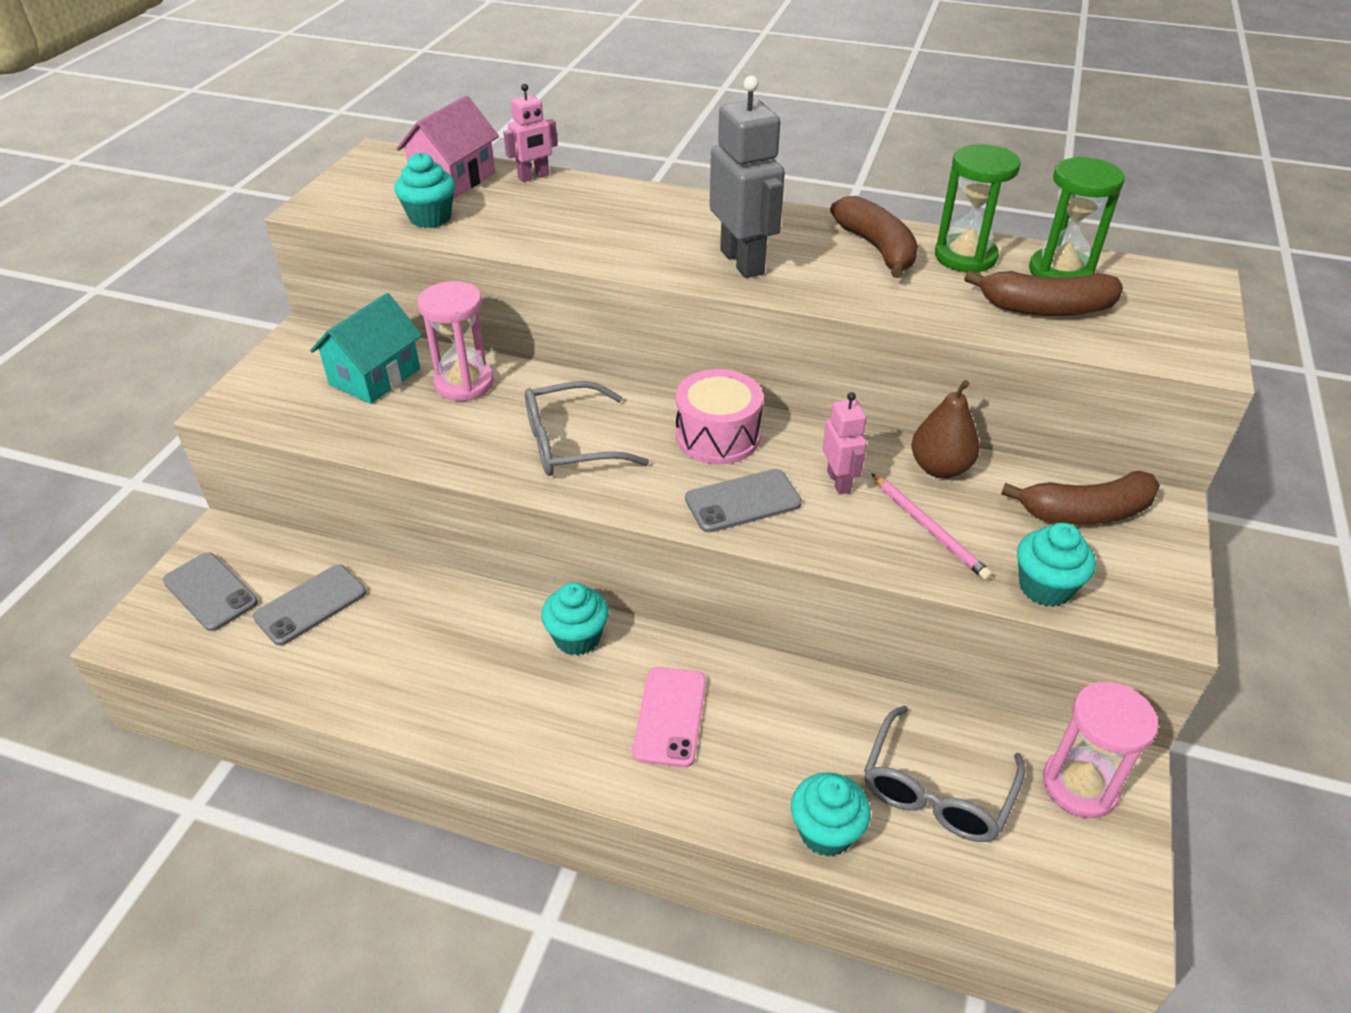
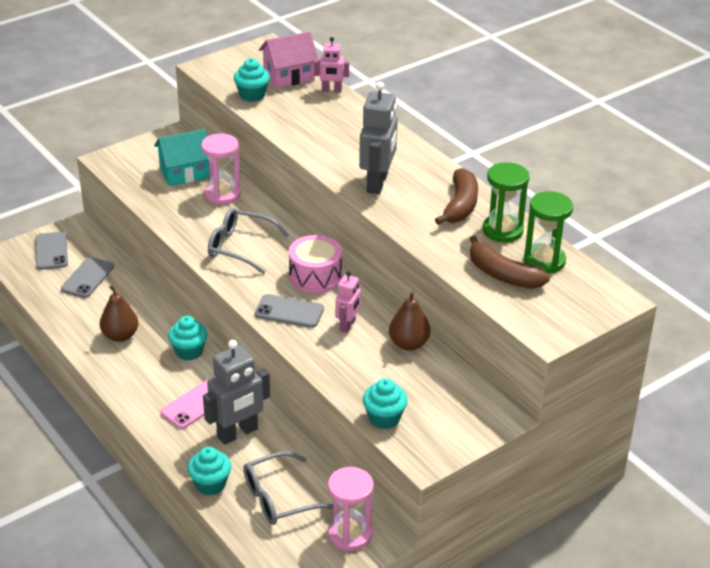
camera: 35 degrees right, 5 degrees down
(310, 605) = (87, 278): grey phone -> grey phone turned 60 degrees counterclockwise
(450, 669) = (120, 336): none -> brown pear
(775, 724) = (238, 433): none -> grey robot
(928, 528) = (363, 367): pink pencil -> none
(1085, 512) = (455, 399): brown banana -> none

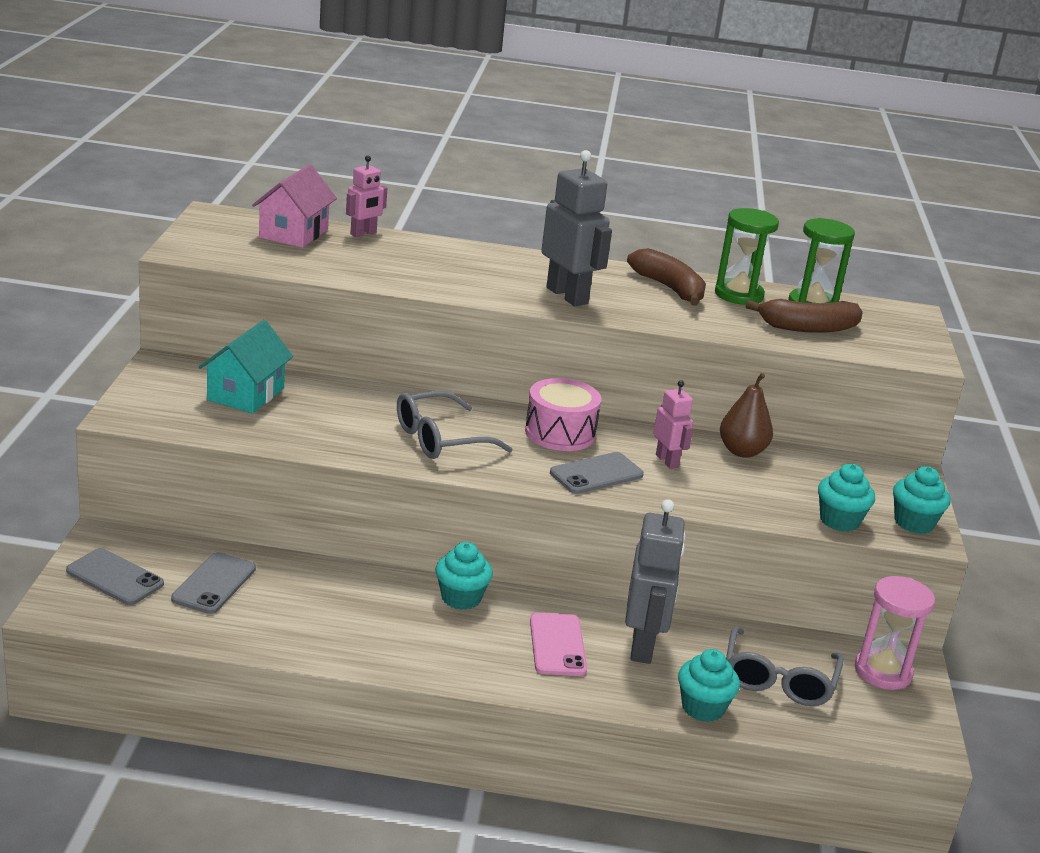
camera: 50 degrees left, 10 degrees down
(87, 278) = (214, 584): grey phone -> grey phone turned 45 degrees clockwise
(120, 336) = (360, 622): brown pear -> none
(222, 194) = (328, 399): pink hourglass -> none
(252, 95) = (290, 261): turquoise cupcake -> turquoise cupcake (914, 523)

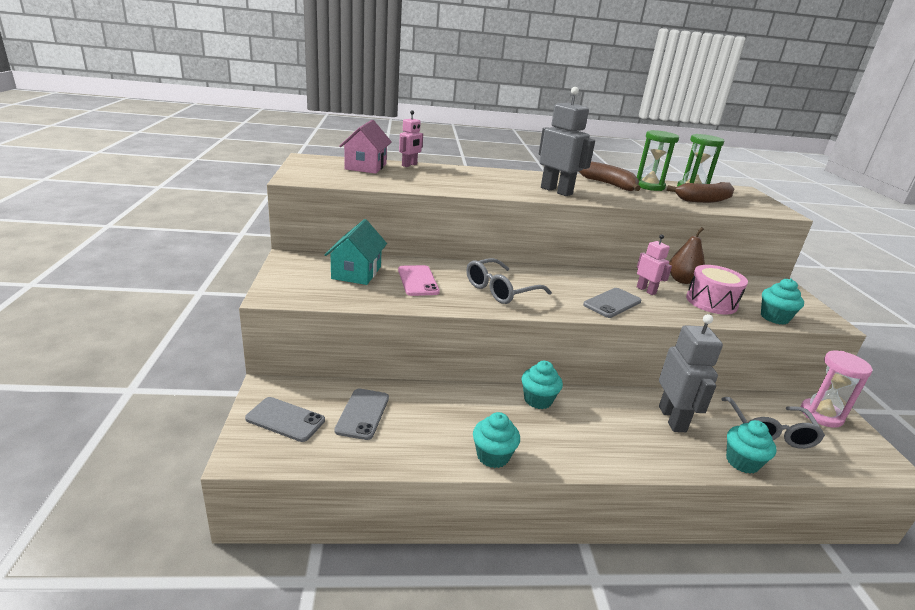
camera: 10 degrees left, 0 degrees up
(557, 645) = (620, 427): pink phone -> pink phone (418, 281)
(560, 433) = (571, 279): pink drum -> pink drum (711, 302)
(914, 523) = (814, 314): turquoise cupcake -> turquoise cupcake (493, 456)

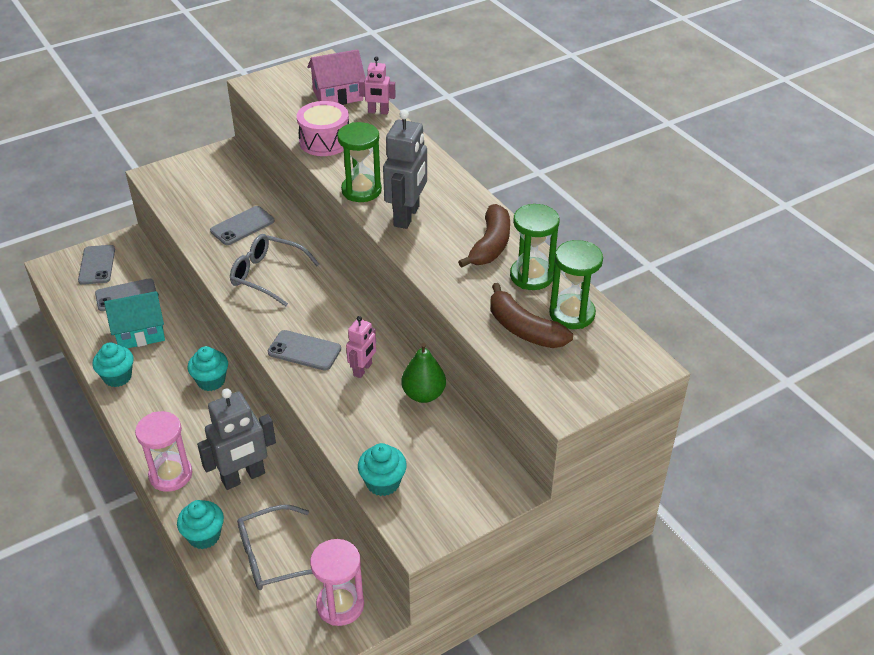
camera: 65 degrees right, 15 degrees up
(356, 272) = (228, 191): turquoise house -> turquoise house (140, 333)
(418, 281) = (242, 226): pink phone -> grey phone
(509, 192) = (361, 190): none -> green hourglass
(657, 460) = (170, 475): none -> pink hourglass
(682, 280) = (423, 394): brown pear -> green pear
(711, 302) = (379, 425): pink drum -> pink drum (324, 141)

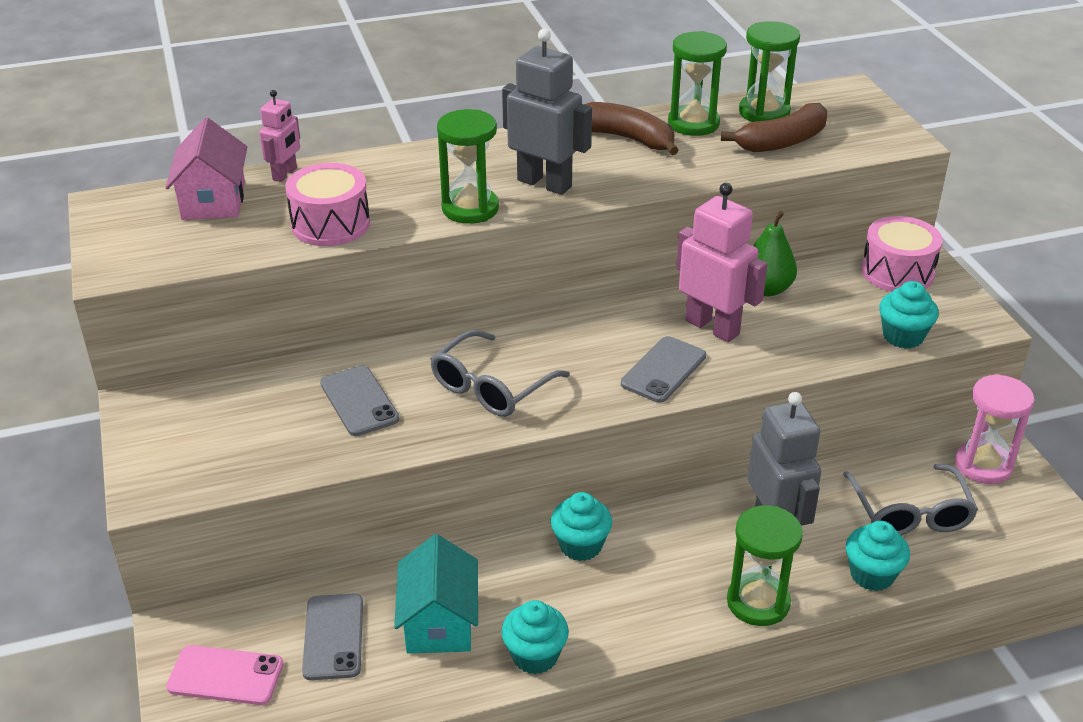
camera: 75 degrees left, 5 degrees down
(97, 265) = (225, 676): grey phone -> pink phone
(170, 475) = (758, 602): pink hourglass -> green hourglass
(363, 369) = (712, 327): pink robot -> pink robot, size x1.76
(478, 475) = (897, 272): none -> pink drum

